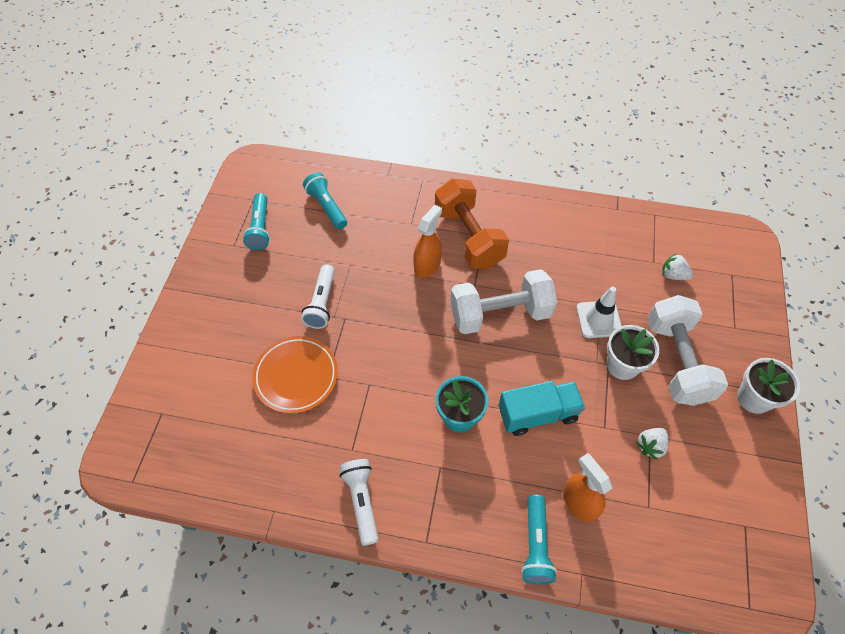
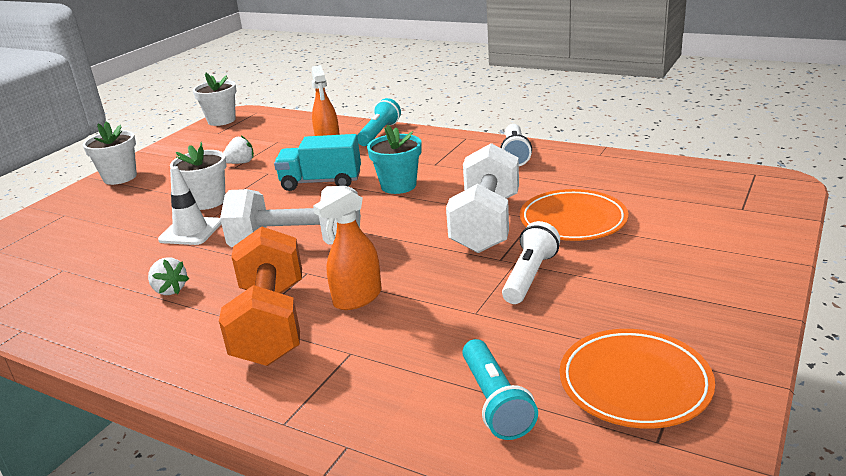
camera: 160 degrees left, 30 degrees down
(260, 228) = (634, 383): turquoise flashlight -> orange plate
(673, 275) = (59, 256): white strawberry -> white strawberry (170, 290)
(676, 361) = (153, 200): white dumbbell -> white dumbbell (486, 224)
(775, 569) = (221, 120): none -> white flower pot

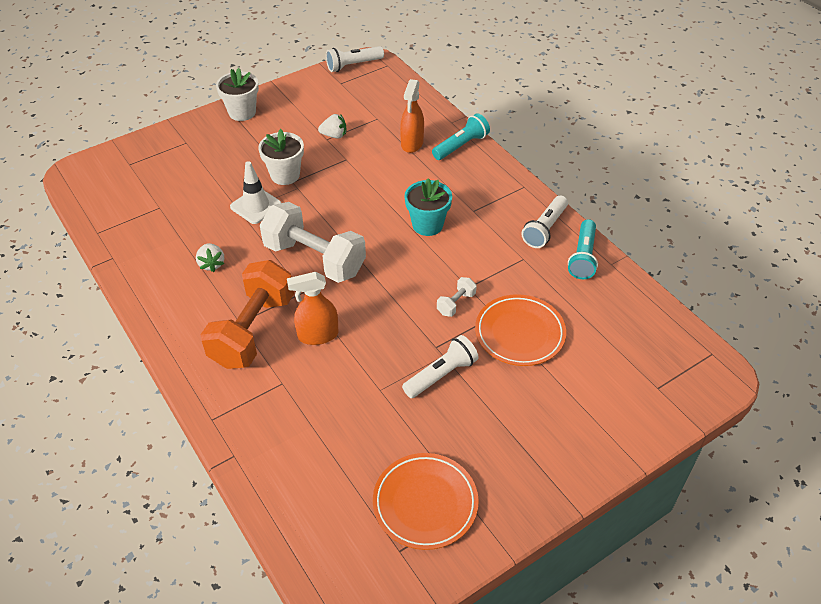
camera: 25 degrees right, 20 degrees up
(221, 120) = (353, 65): white flower pot -> white flashlight
(321, 182) = (376, 191): turquoise truck -> none
(486, 224) = (456, 303): white dumbbell -> white dumbbell, size x0.41
(495, 402) = (334, 470): turquoise flashlight -> turquoise flashlight (583, 257)

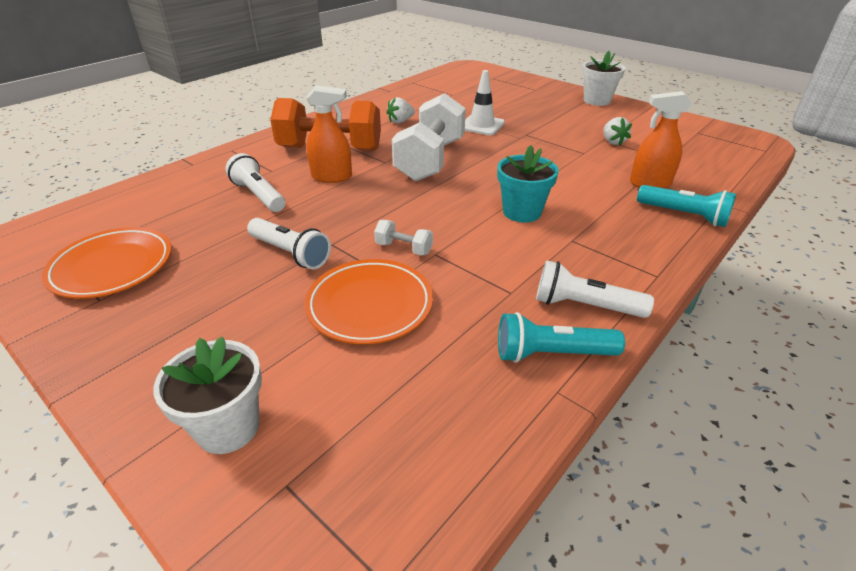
camera: 75 degrees right, 10 degrees down
(285, 175) = (532, 130): white flower pot -> white flower pot (228, 427)
(318, 335) = (332, 177): orange spray bottle -> orange spray bottle turned 120 degrees clockwise
(353, 65) = (736, 134): white flashlight -> white flashlight (259, 195)

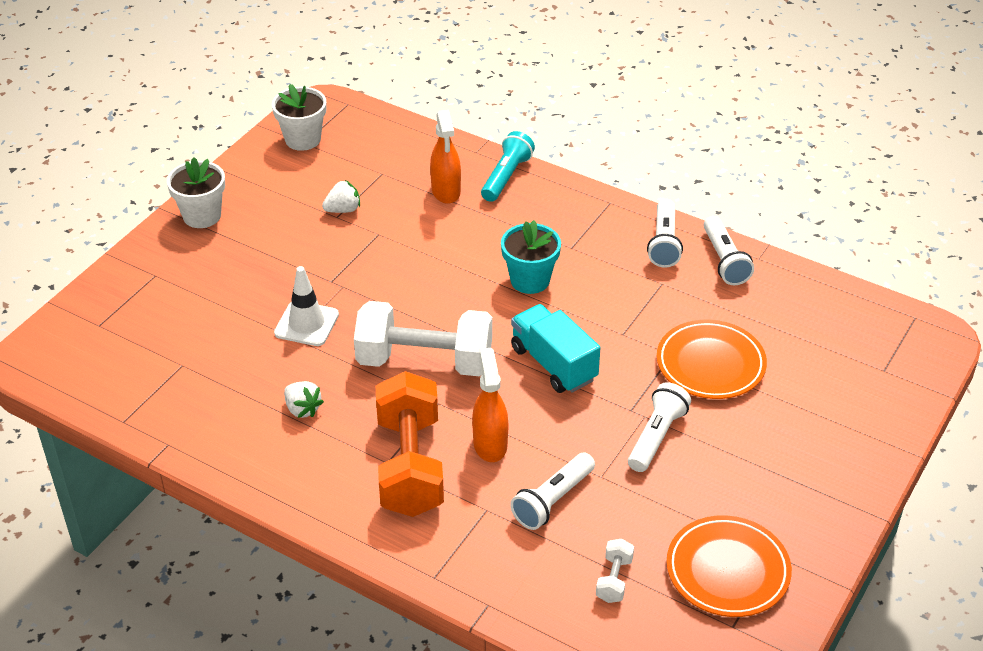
camera: 100 degrees left, 5 degrees up
(228, 427) = (859, 411): white flower pot -> white flower pot (303, 139)
(404, 248) = (621, 356): white dumbbell -> white dumbbell (614, 579)
(407, 212) = (553, 364): none -> turquoise truck
(552, 354) = (724, 260): turquoise flashlight -> white flashlight

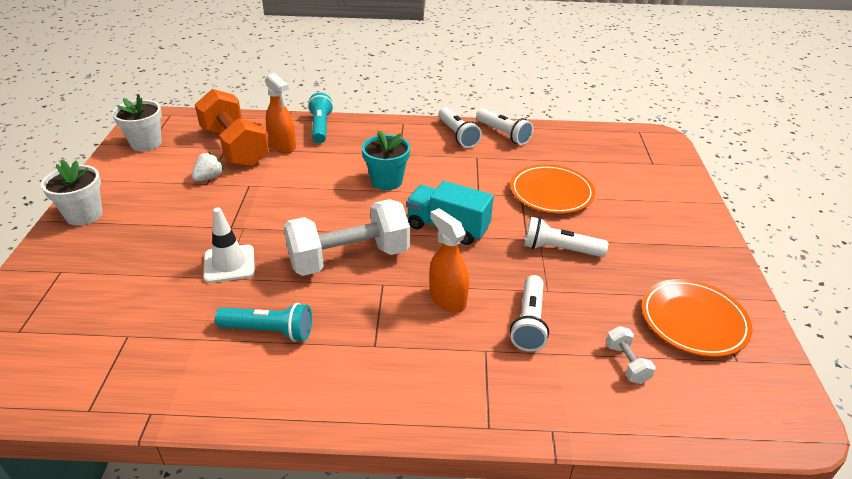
camera: 30 degrees left, 5 degrees down
(302, 409) = (269, 331): white strawberry -> turquoise flashlight
(410, 466) = (396, 341): orange dumbbell -> orange dumbbell (235, 147)
(656, 437) = (560, 249): white flashlight -> white flashlight turned 75 degrees counterclockwise

